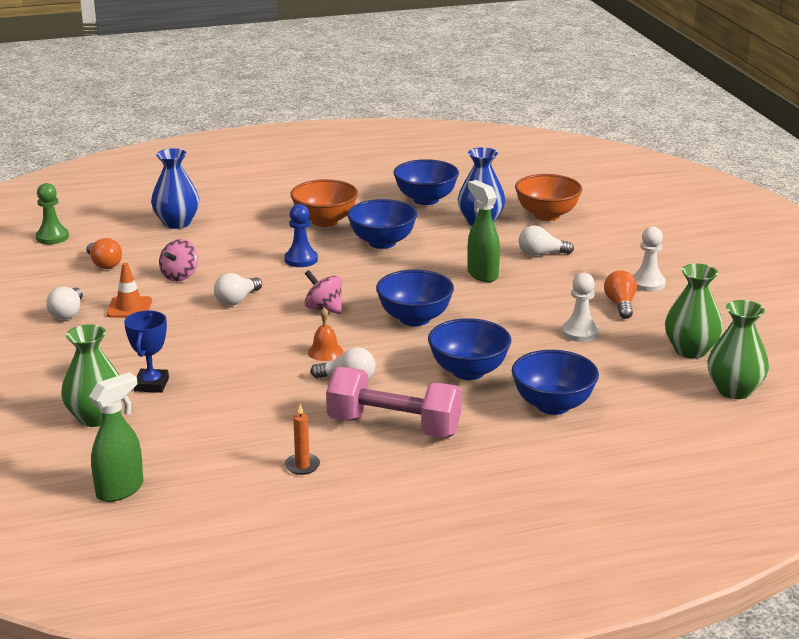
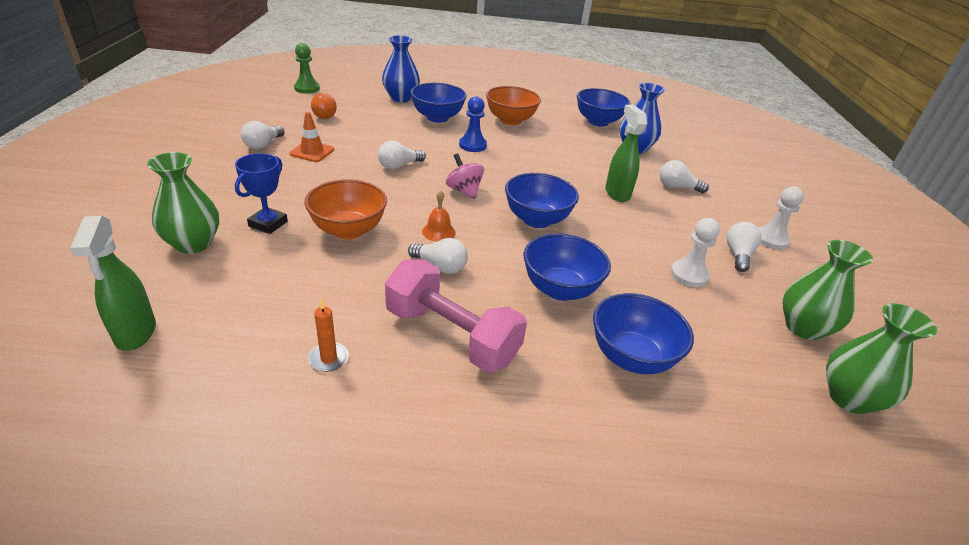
camera: 15 degrees right, 10 degrees up
(120, 490) = (135, 333): green spray bottle -> green spray bottle turned 105 degrees clockwise
(180, 276) = (371, 136): pink spinning top -> none
(382, 242) = (545, 147): blue bowl -> blue bowl (437, 118)
(547, 215) = (693, 155): orange bowl -> orange bowl (348, 230)
(620, 305) = (738, 255): orange light bulb -> white light bulb

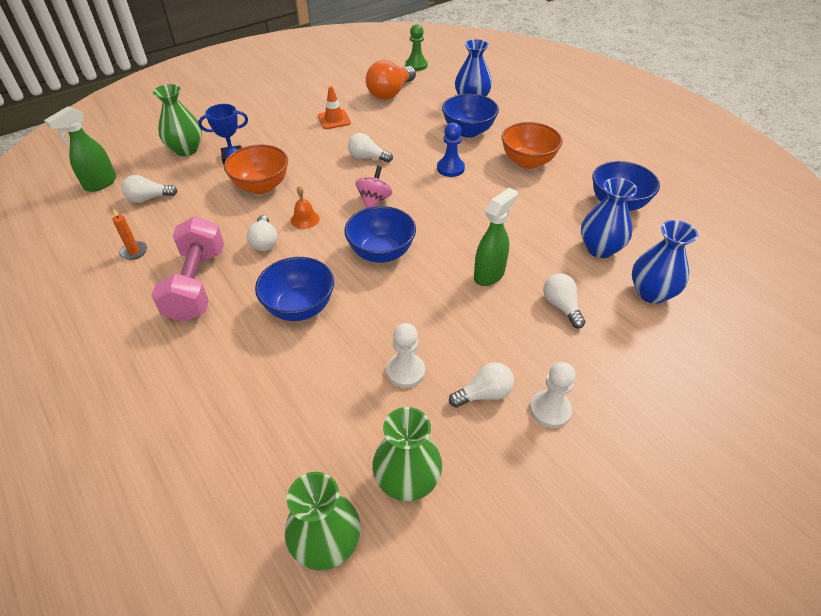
camera: 55 degrees right, 10 degrees up
(263, 145) = (316, 101): white light bulb -> white light bulb (149, 198)
(324, 115) = (390, 93): orange light bulb -> orange light bulb, size x1.65
(631, 357) = (254, 379): blue bowl -> none
(693, 157) = (651, 293): none -> blue vase

